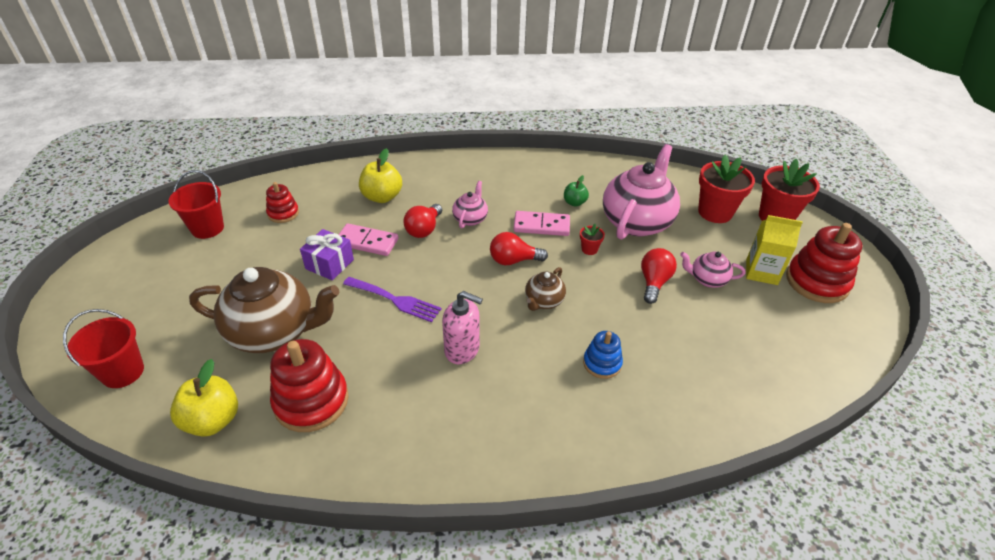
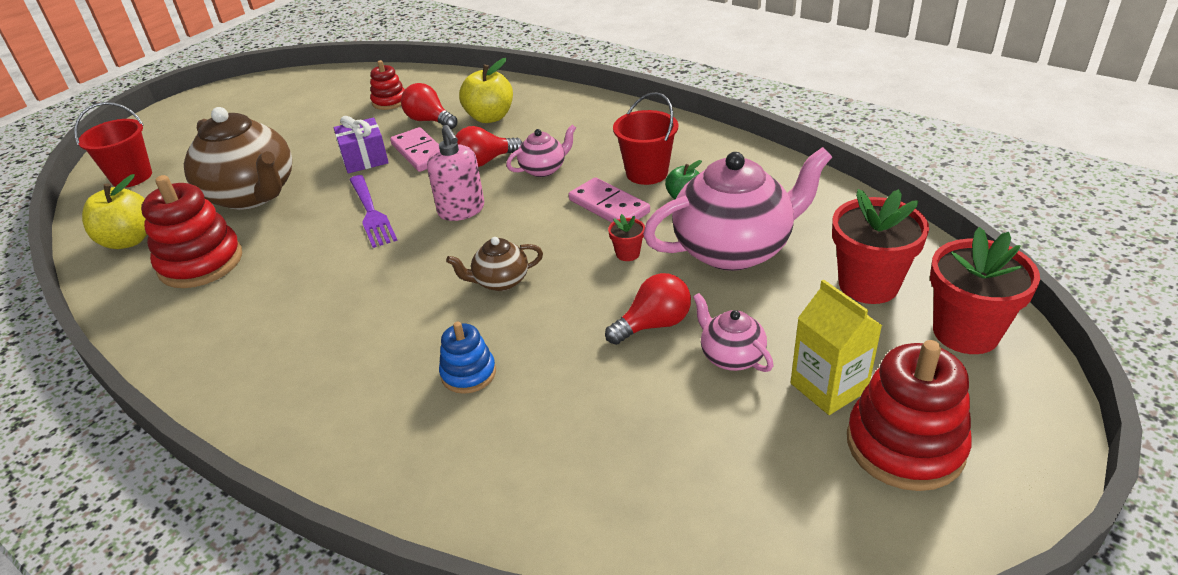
camera: 45 degrees right, 5 degrees down
(207, 228) = (320, 93): red bucket -> red bucket (647, 173)
(462, 349) = (362, 285): pink soap dispenser -> pink soap dispenser (461, 210)
(513, 260) = (528, 227): red light bulb -> red light bulb (429, 120)

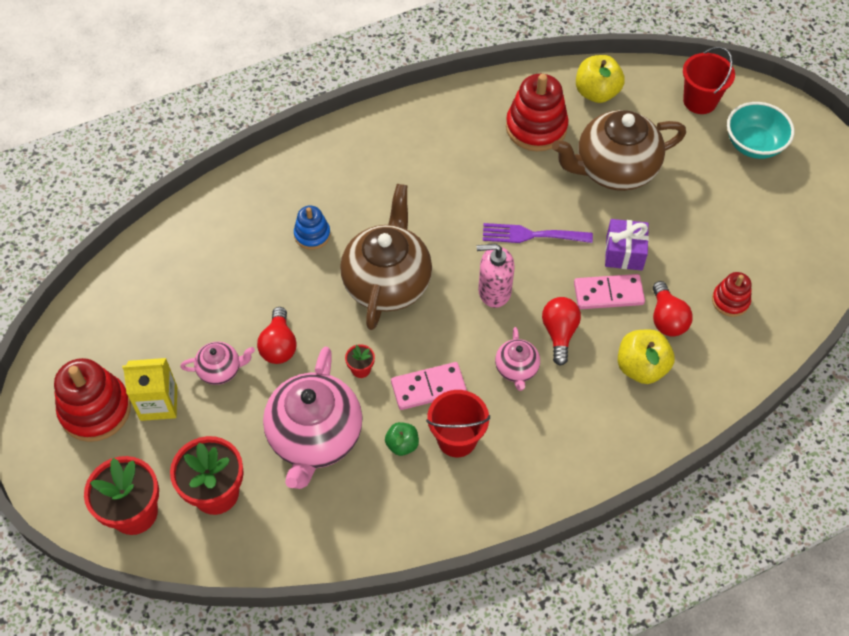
camera: 115 degrees right, 20 degrees up
(190, 136) = (753, 145): none -> turquoise bowl
(429, 120) = (666, 319): red light bulb -> red light bulb turned 105 degrees clockwise
(500, 281) = (387, 282): brown teapot -> brown teapot, size x2.10

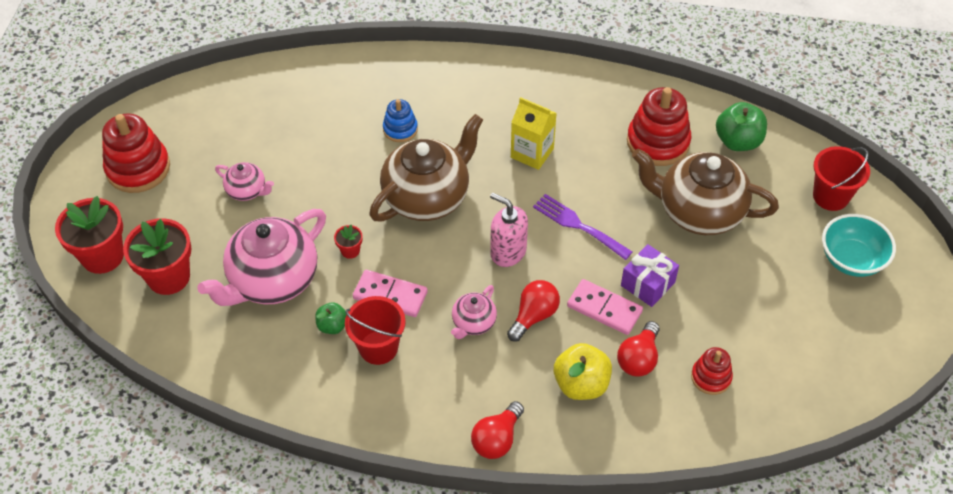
camera: 35 degrees right, 5 degrees down
(158, 403) = (184, 189): yellow carton -> yellow carton (532, 153)
(279, 345) = (304, 197): red light bulb -> red light bulb (497, 439)
(596, 93) = (738, 141): yellow apple -> green apple

